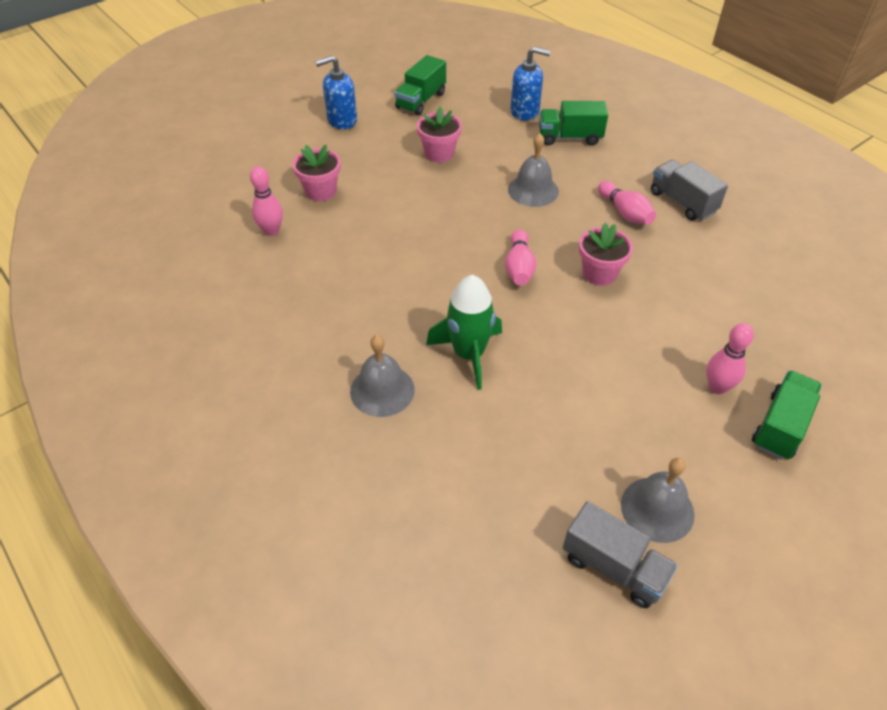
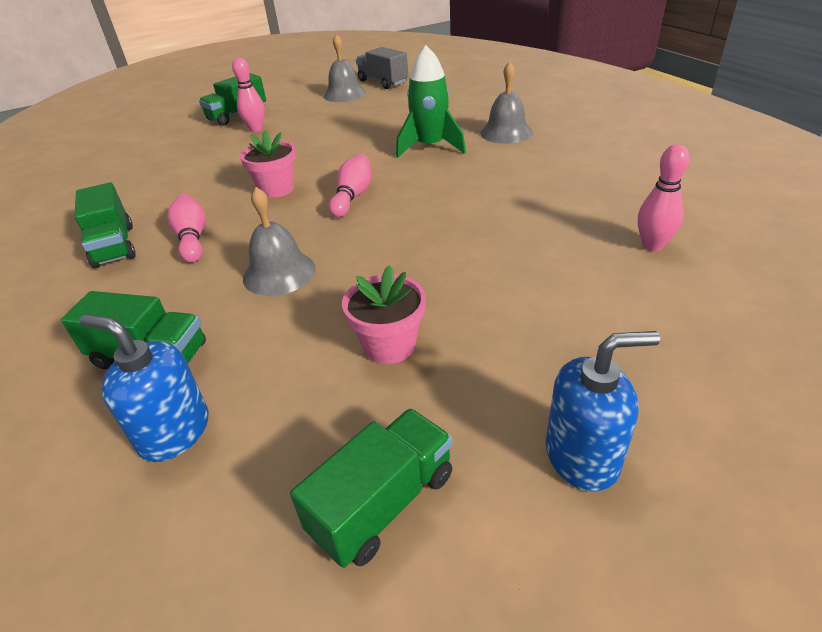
camera: 165 degrees left, 10 degrees down
(320, 191) = (595, 294): pink flower pot -> none
(682, 202) = (114, 246): grey truck -> green truck

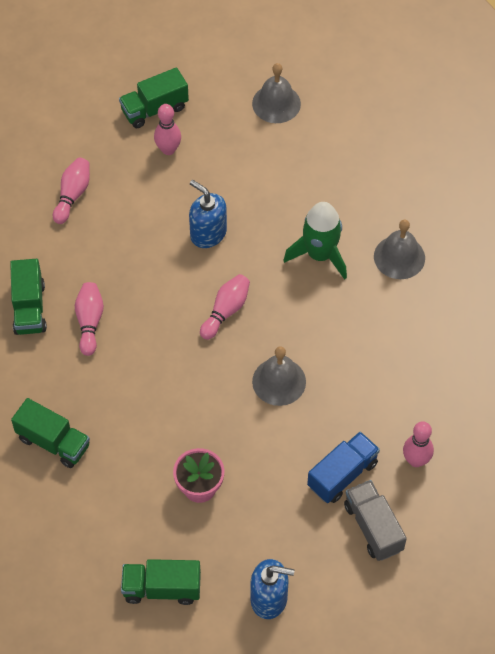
camera: 15 degrees right, 20 degrees up
(163, 168) = (73, 195): none -> pink bowling pin
(174, 432) = (64, 507): blue soap dispenser -> blue soap dispenser (208, 233)
(276, 189) = (166, 274): pink flower pot -> none
(279, 273) = (147, 390): grey bell -> grey bell (279, 381)
(383, 82) = (326, 89): grey truck -> grey truck (373, 527)
(383, 503) = (162, 588): green truck -> green truck turned 150 degrees counterclockwise
(576, 280) = (342, 475): none -> blue truck

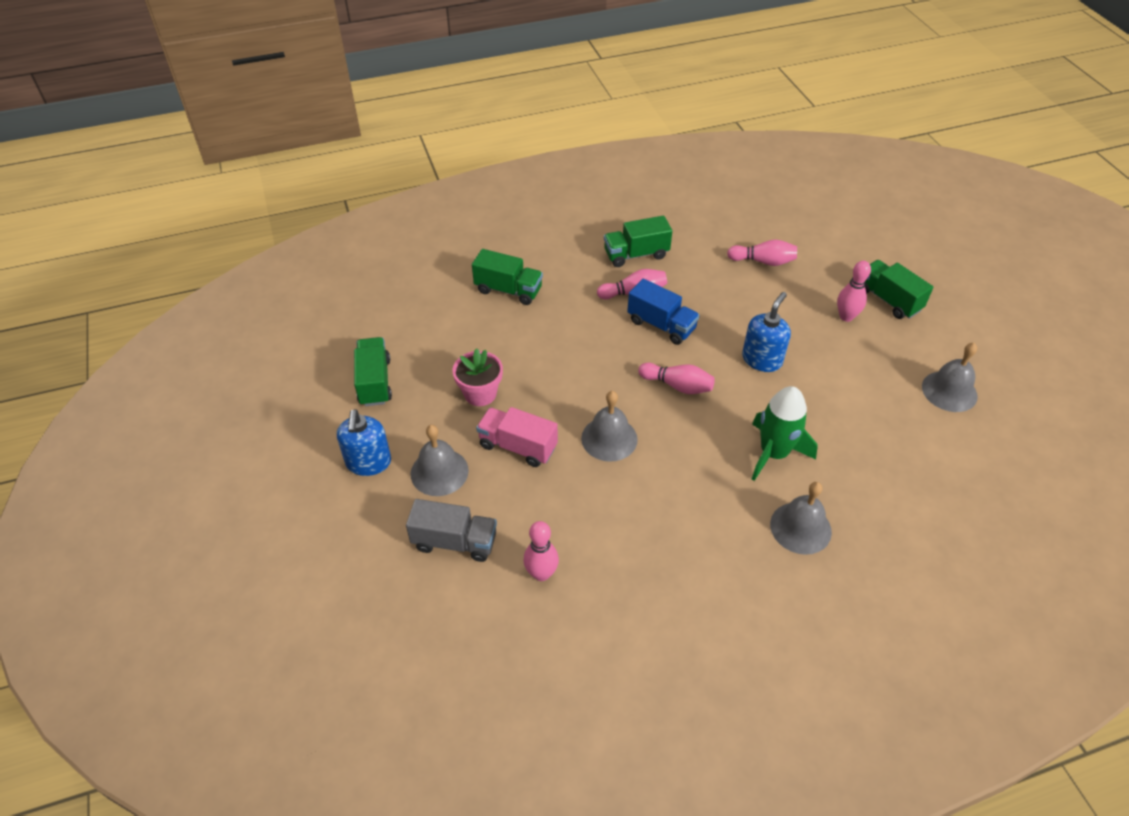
camera: 80 degrees right, 10 degrees down
(53, 442) = (508, 290): green truck -> green truck turned 90 degrees counterclockwise
(274, 461) = (518, 446): none -> pink truck
(292, 534) = (439, 472): none -> grey bell
(342, 475) = (512, 506): blue truck -> blue truck (661, 325)
(373, 527) = (454, 542): grey truck -> grey truck turned 45 degrees clockwise

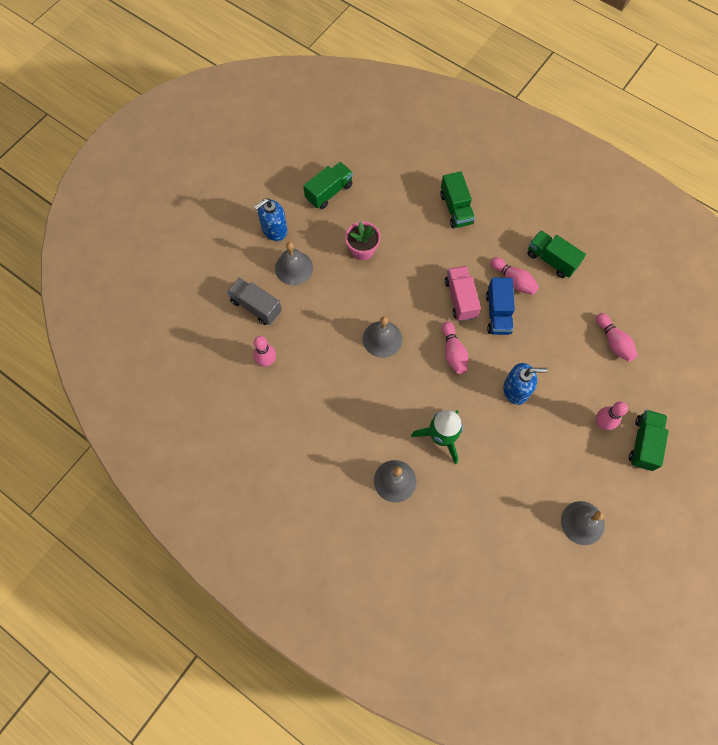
camera: 55 degrees right, 20 degrees up
(454, 542) = (256, 306): grey truck -> grey truck turned 150 degrees clockwise
(518, 446) = (340, 295): pink truck -> pink truck (460, 299)

